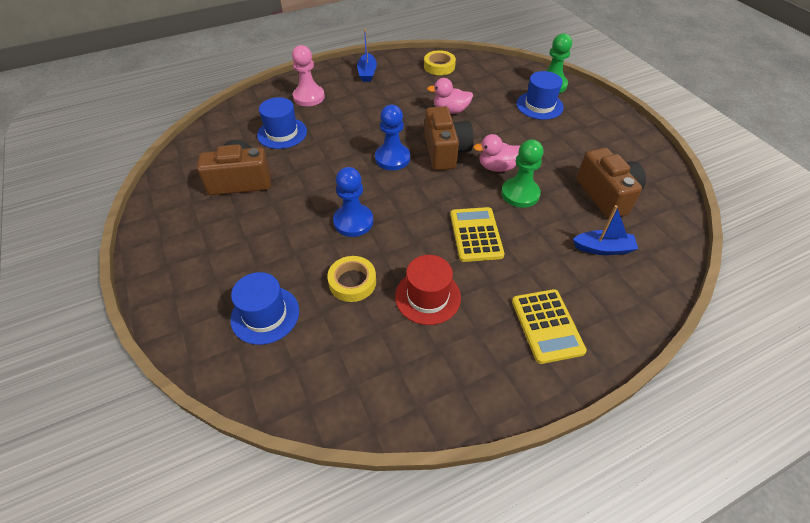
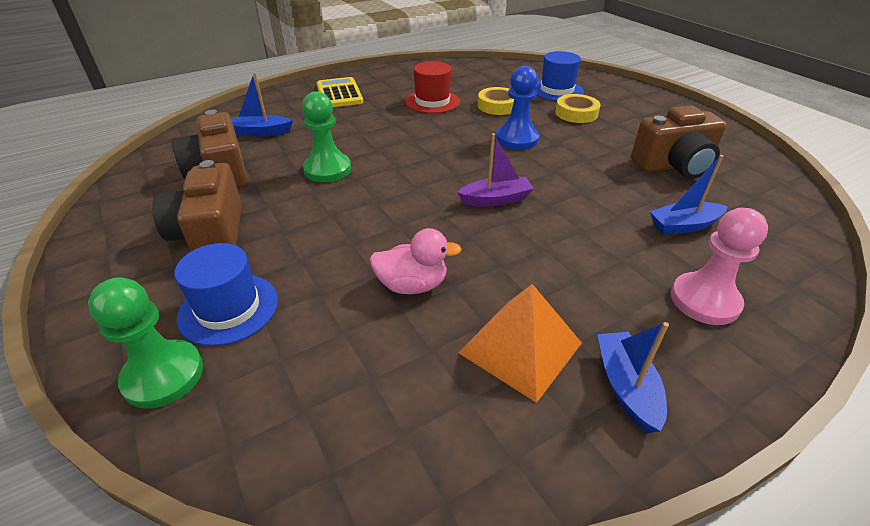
camera: 175 degrees right, 10 degrees down
(282, 133) = (683, 226): blue hat -> blue boat
(392, 158) = (496, 199): blue pawn -> purple boat
(404, 85) = (520, 347): none -> orange pyramid
(439, 66) = (443, 431): yellow tape -> yellow tape (576, 113)
(445, 151) = (420, 212): brown camera -> brown camera (211, 234)
(475, 235) = (387, 136): yellow calculator -> none
(497, 167) = (348, 196): pink duck -> none

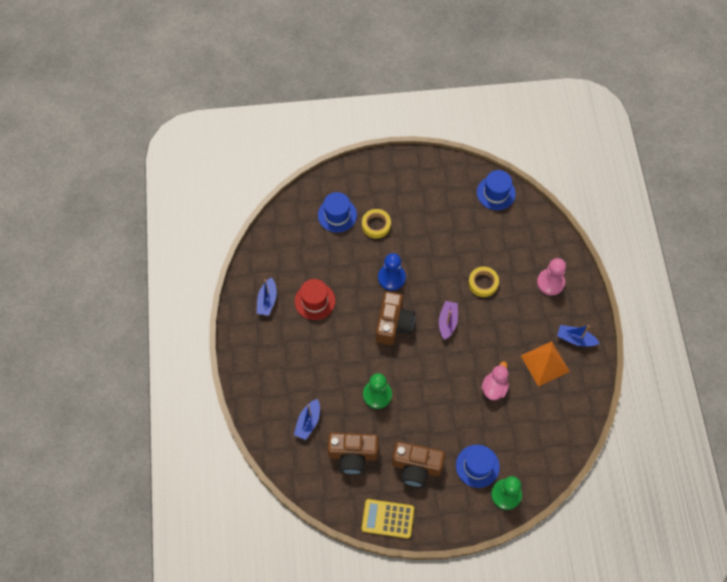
camera: 65 degrees left, 25 degrees up
(339, 94) = (269, 356): yellow calculator -> yellow calculator (387, 519)
(498, 106) = (342, 264): yellow tape -> yellow tape (483, 283)
(674, 165) = (457, 218): brown camera -> brown camera (393, 324)
(683, 226) = (505, 253): blue boat -> blue boat (267, 300)
(767, 188) = (496, 193): none -> blue hat

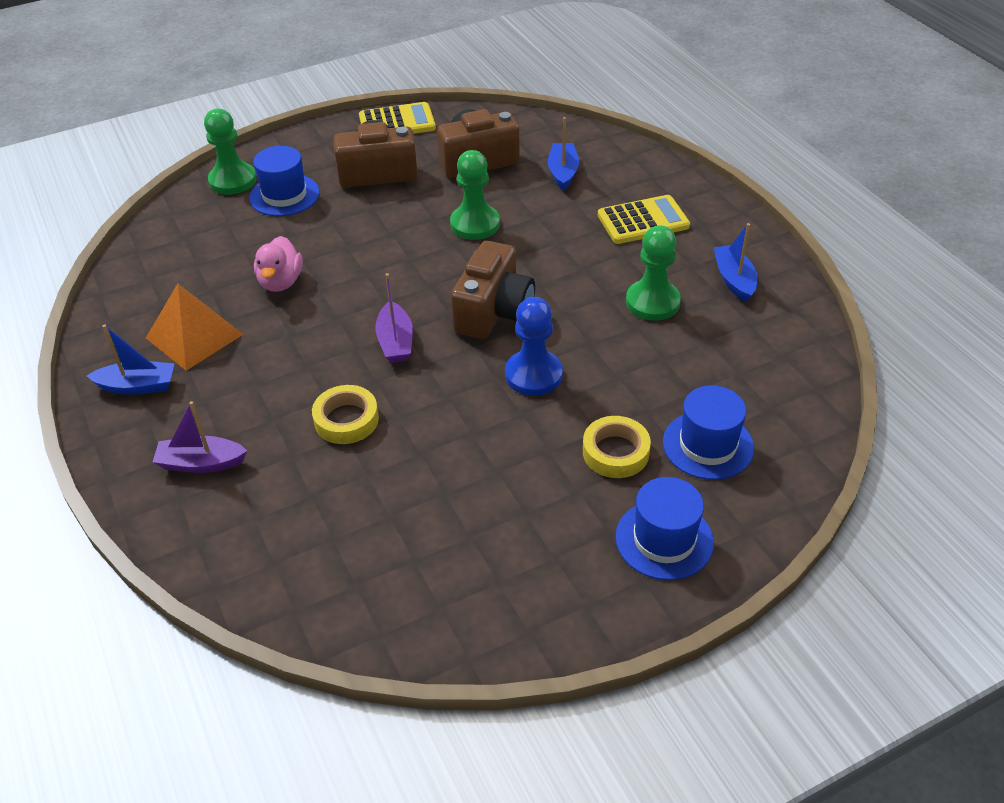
camera: 160 degrees right, 20 degrees down
(286, 361) = (643, 221): none -> yellow calculator
(315, 301) = (652, 302): red hat -> green pawn
(393, 324) = (494, 311): brown camera -> brown camera turned 150 degrees counterclockwise
(496, 193) = (371, 609): blue hat -> blue hat (664, 539)
(550, 282) = (201, 463): pink pawn -> purple boat

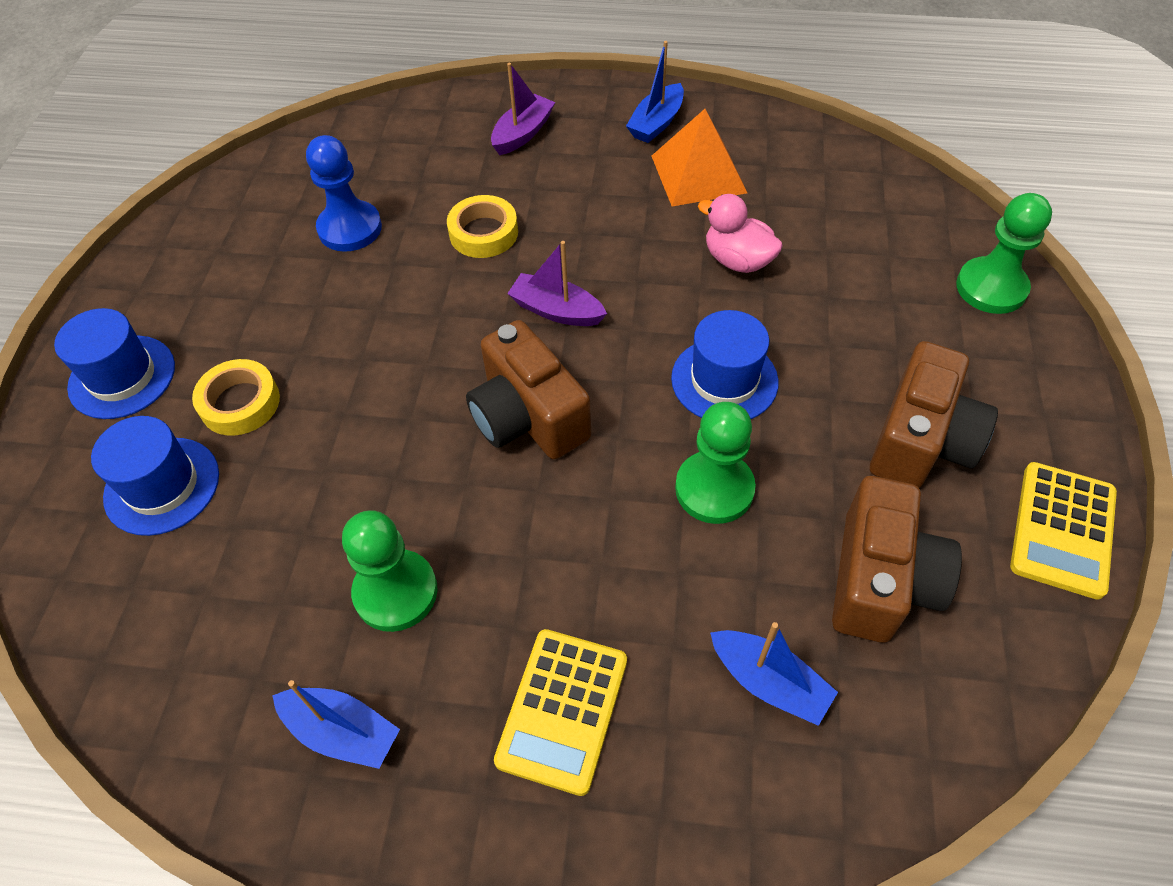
camera: 125 degrees right, 10 degrees up
(284, 195) = (922, 323): blue hat -> blue hat (724, 380)
(533, 375) = (400, 397): blue pawn -> blue pawn (350, 228)

